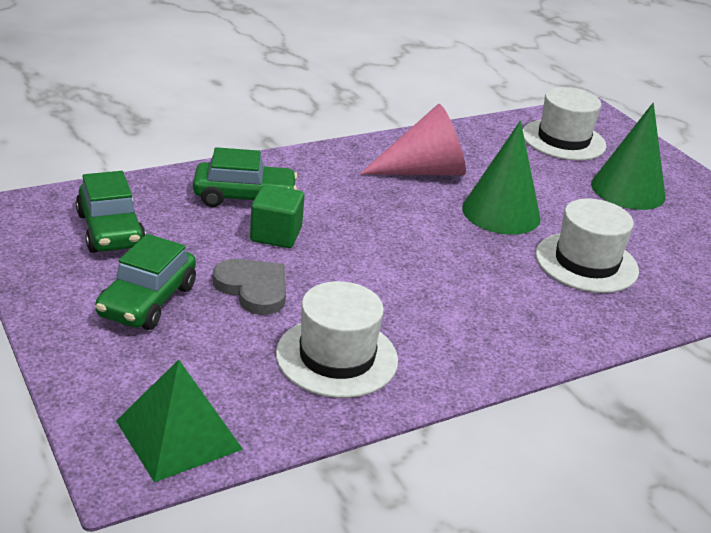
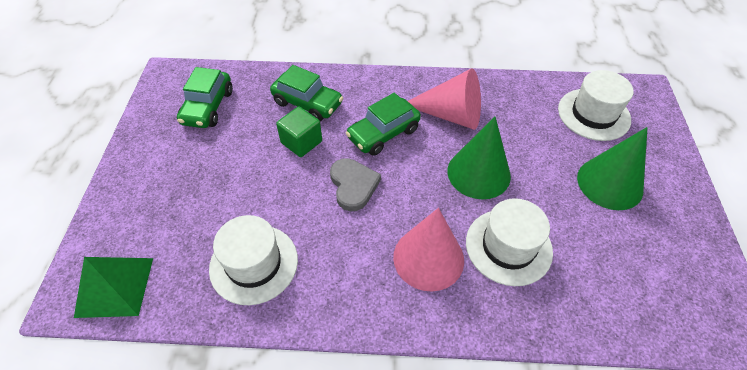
camera: 35 degrees right, 20 degrees up
(147, 301) = (183, 171): green car -> green car (383, 133)
(253, 289) = (250, 184): grey heart -> grey heart (353, 185)
(520, 294) = (428, 258): none -> pink cone

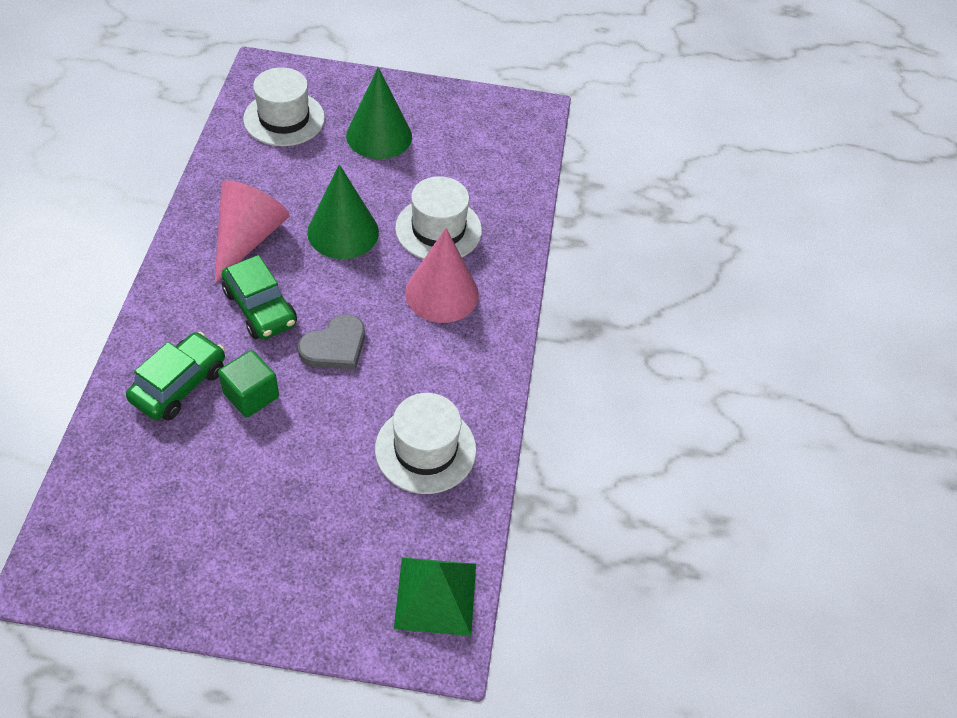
camera: 90 degrees left, 0 degrees up
(208, 107) = (147, 511): green car -> none
(353, 185) = (335, 347): grey heart -> grey heart turned 150 degrees clockwise

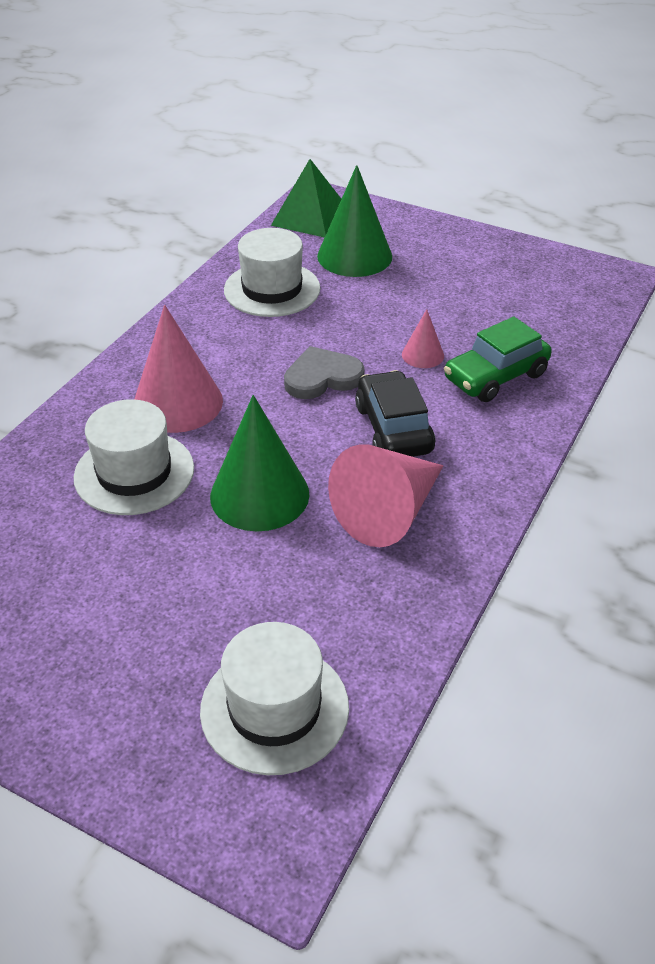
camera: 155 degrees left, 10 degrees down
(251, 395) = (422, 355): green cube -> pink cone
(260, 308) = (393, 429): green car -> black car
(379, 136) = (132, 635): green cone -> green cone (354, 256)

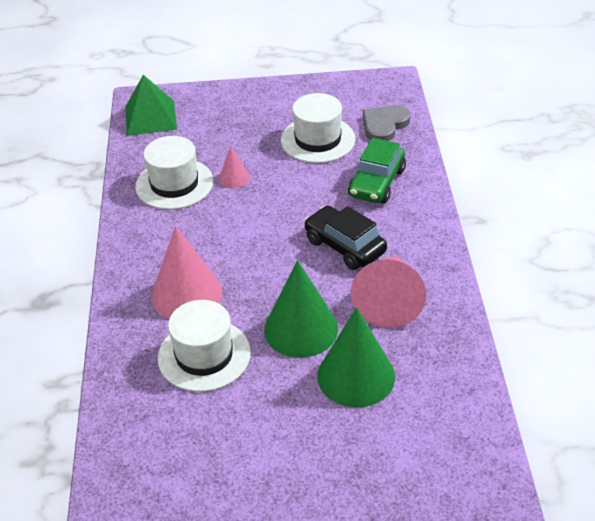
camera: 30 degrees left, 0 degrees up
(274, 708) = (429, 449): white hat -> white hat (318, 140)
(322, 377) = (268, 232): grey heart -> grey heart (384, 125)
(354, 256) = (210, 135): green cone -> green cone (356, 376)
(422, 355) = (319, 188): pink cone -> pink cone (234, 178)

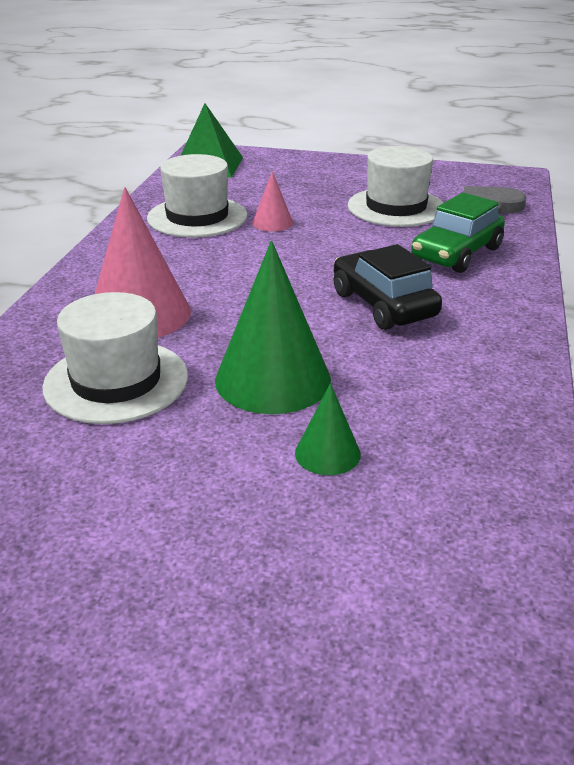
camera: 15 degrees right, 10 degrees down
(356, 376) = (327, 453): green cone -> green cone, size x0.50
(389, 300) = (423, 373): pink cone -> none

